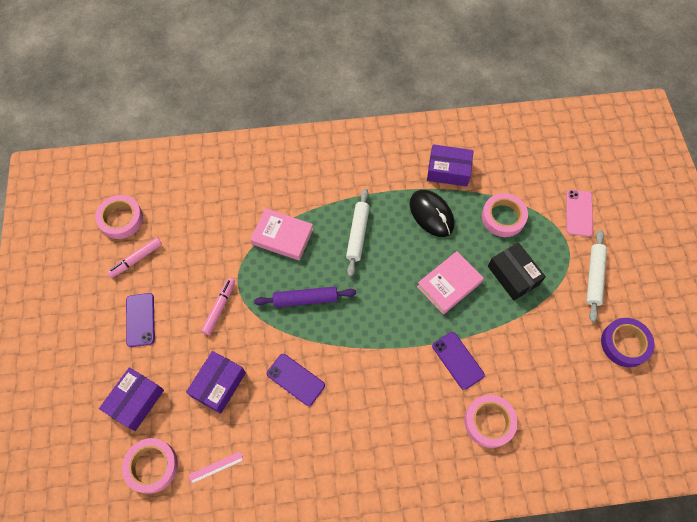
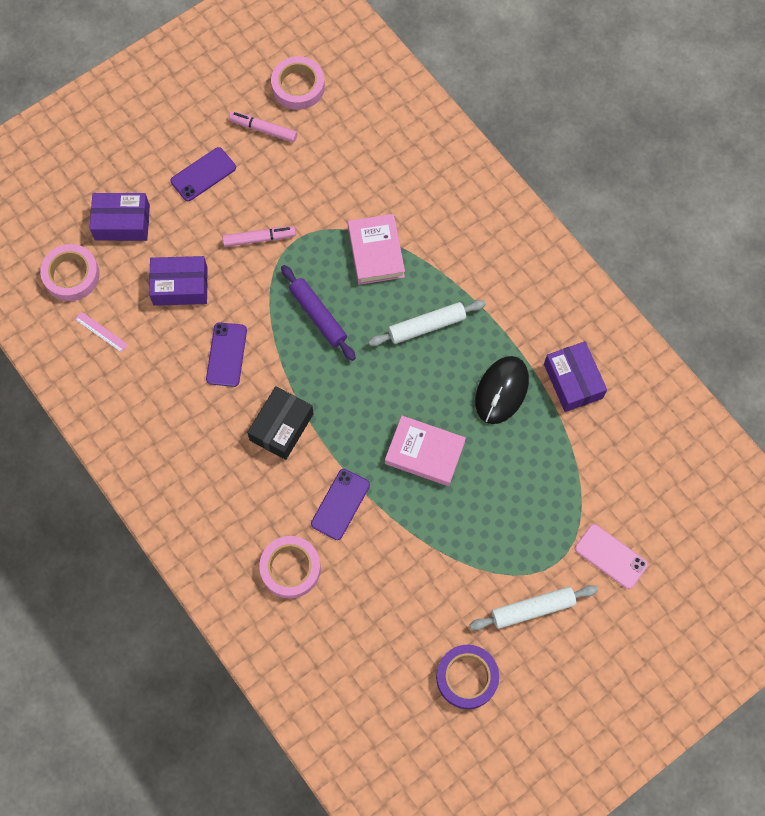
camera: 60 degrees right, 5 degrees up
(503, 217) = (548, 472): pink tape -> none
(513, 275) = (479, 517): black box -> black box (281, 427)
(579, 213) = (611, 556): pink phone -> pink phone turned 60 degrees clockwise

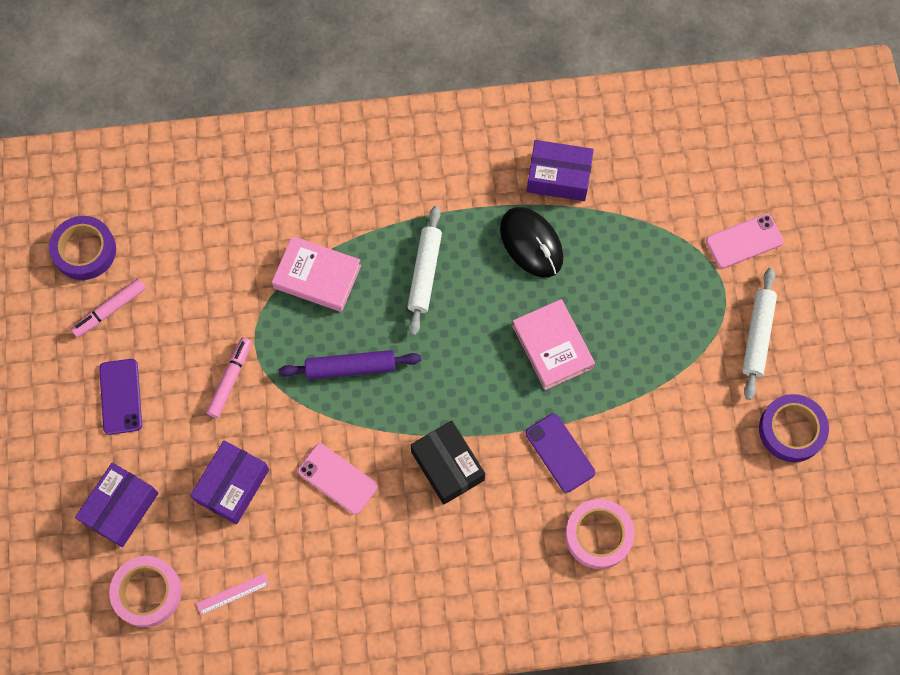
camera: 60 degrees left, 0 degrees up
(226, 354) = (337, 479): purple phone -> pink phone
(298, 86) = (84, 250): pink tape -> purple tape
(424, 453) = (552, 346): pink book -> pink book turned 75 degrees counterclockwise

